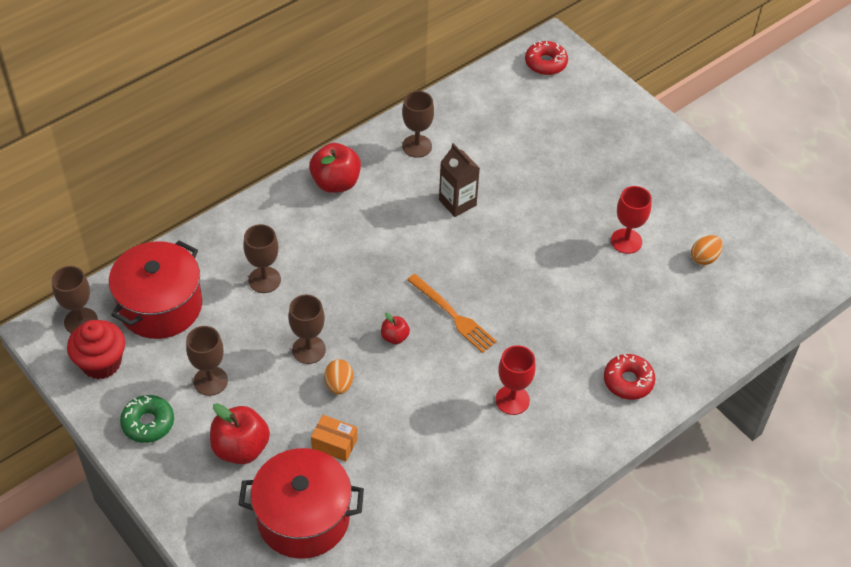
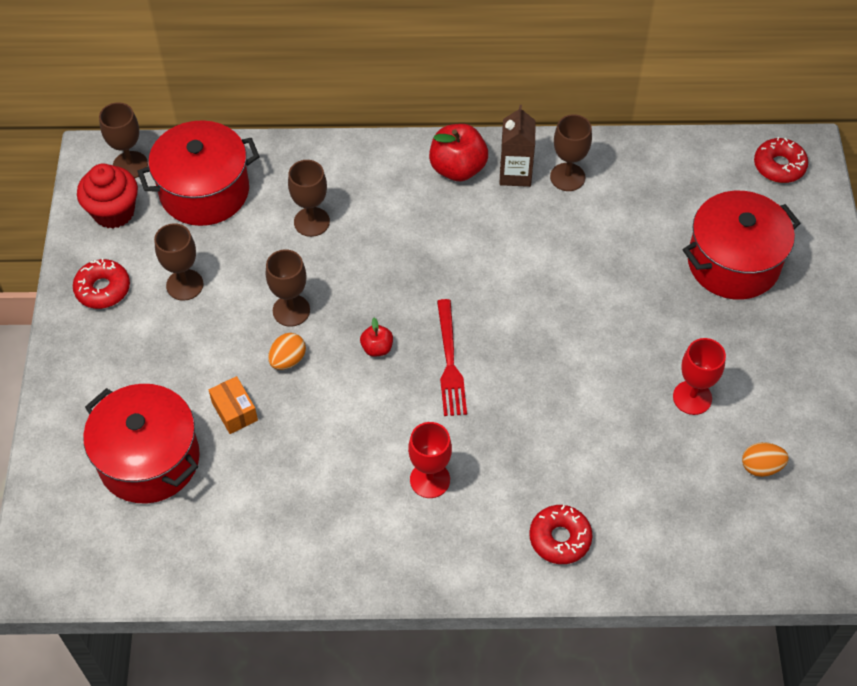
camera: 40 degrees right, 5 degrees up
(148, 423) = (103, 289): green donut -> red donut
(241, 448) = (155, 361): red apple -> none
(453, 315) = (449, 362): orange fork -> red fork
(457, 202) = (555, 255): brown carton -> brown carton (515, 174)
(573, 141) = (733, 263): none -> red pot

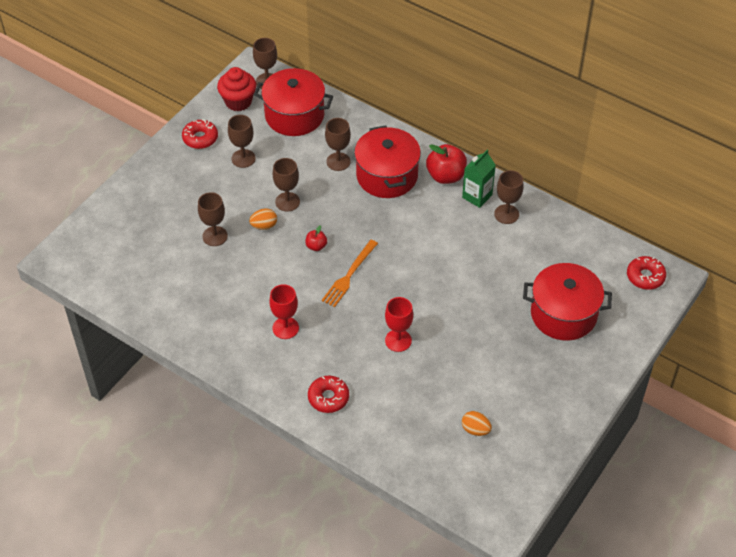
camera: 35 degrees right, 5 degrees down
(149, 459) = (153, 235): red pot -> red pot (387, 176)
(234, 411) = (215, 236): orange box -> brown goblet
(449, 362) = (349, 275): red fork -> orange fork
(515, 174) = (477, 196): brown carton -> green carton
(692, 397) = (469, 371): red goblet -> red goblet (398, 340)

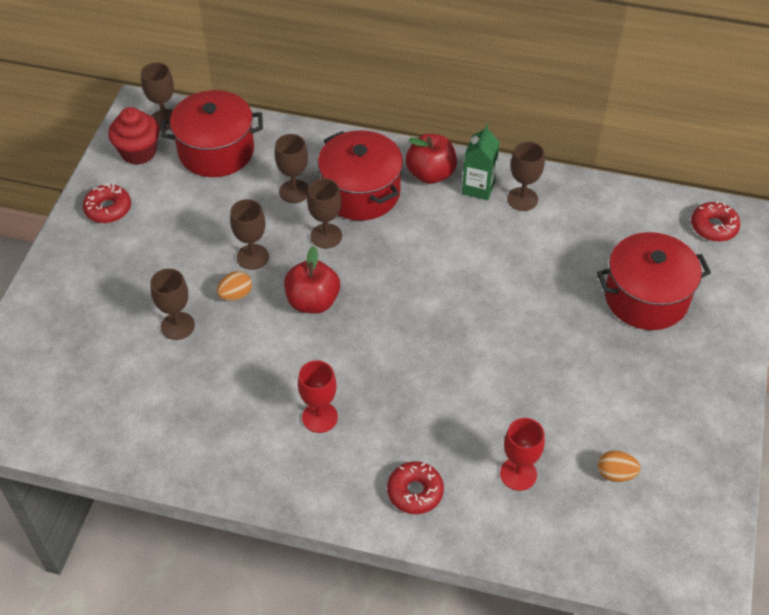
camera: 20 degrees left, 0 degrees up
(243, 158) = (174, 219): brown goblet -> brown goblet (326, 236)
(316, 246) = (313, 301): red apple -> red apple, size x1.92
(349, 275) = (370, 326): orange fork -> none
(398, 340) = (468, 390): red goblet -> red goblet (518, 474)

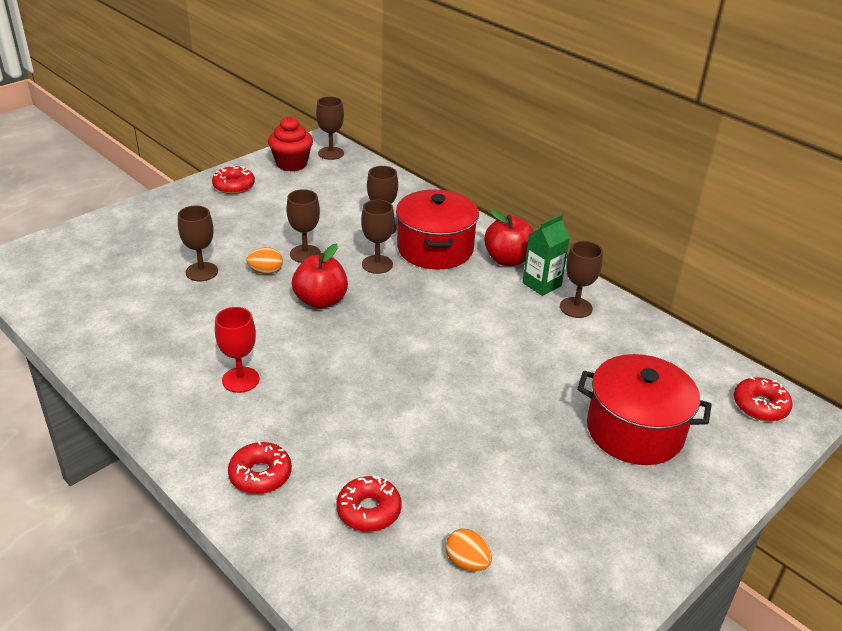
camera: 30 degrees right, 15 degrees down
(216, 151) = (348, 183): red pot -> none
(518, 474) = (369, 510): red goblet -> red donut

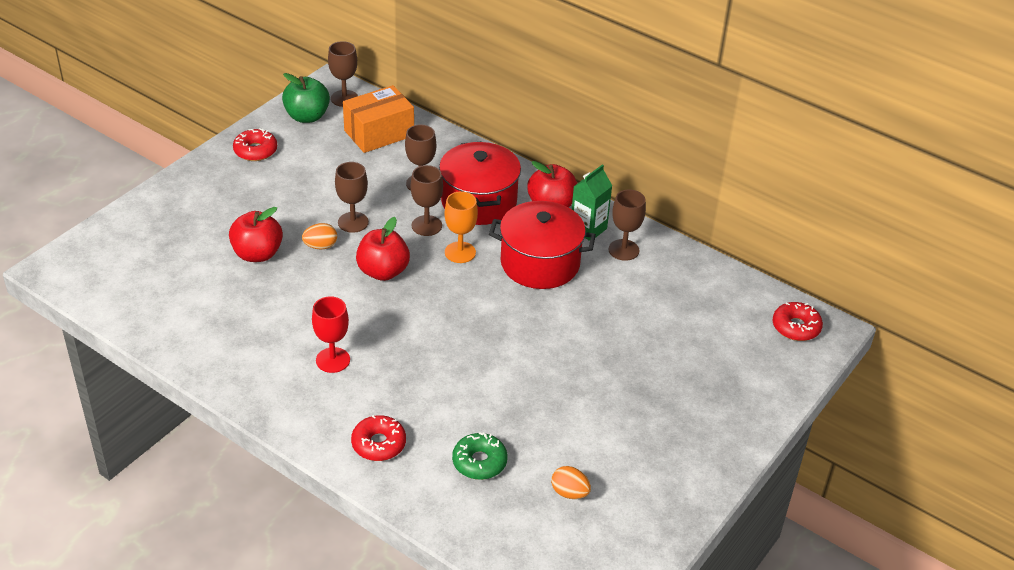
camera: 10 degrees left, 5 degrees up
(201, 272) = (257, 254): brown goblet -> red apple
(291, 164) = (307, 116): red cupcake -> green apple
(354, 183) = (379, 133): none -> orange box
(369, 510) = (479, 462): red donut -> green donut
(404, 292) = (460, 252): none -> orange goblet
(634, 430) = (691, 363): red pot -> red pot (540, 263)

